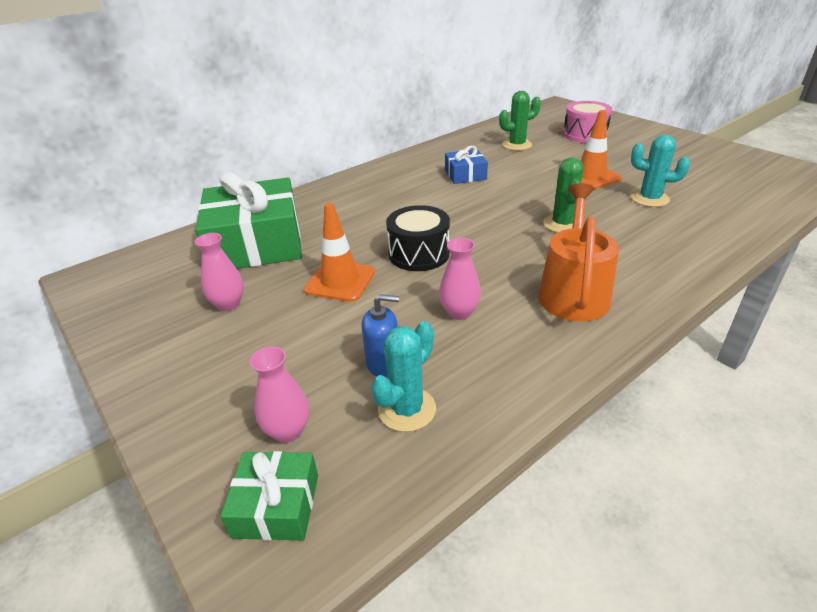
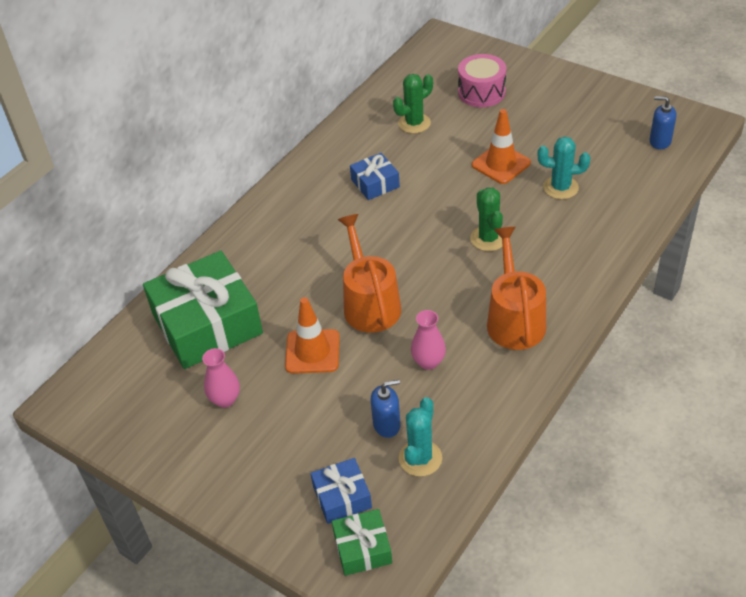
camera: 15 degrees left, 10 degrees up
(288, 431) = (342, 497): pink vase -> blue gift
(419, 254) = (370, 304): black drum -> orange watering can
(764, 180) = (660, 141): none -> blue soap dispenser

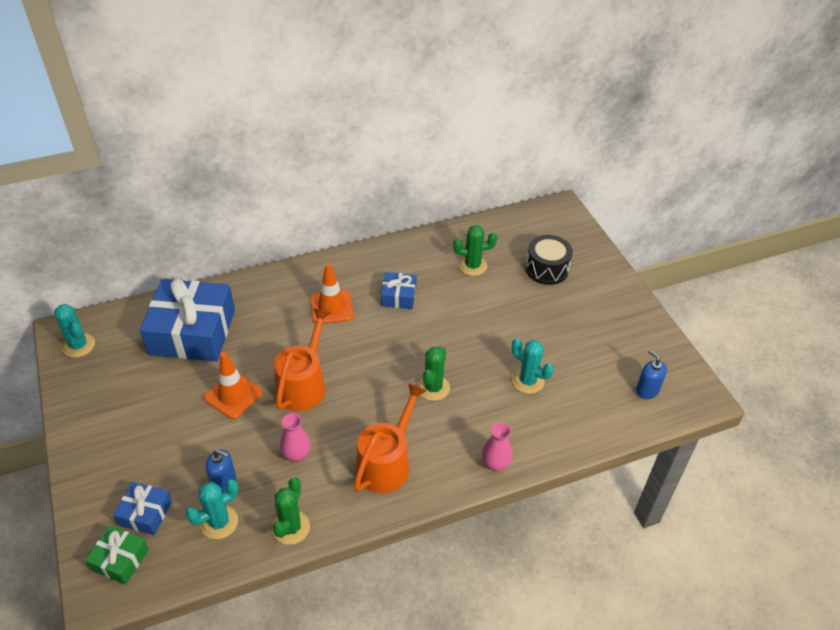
camera: 30 degrees right, 0 degrees up
(97, 405) = (78, 345): none -> turquoise cactus
(207, 324) = (192, 332): green gift -> blue gift
(225, 399) = (149, 393): pink vase -> pink vase (495, 464)
(481, 92) = (546, 269): pink drum -> black drum
(489, 420) = (291, 527): none -> green cactus
(501, 164) = (502, 335): orange traffic cone -> orange traffic cone (331, 307)

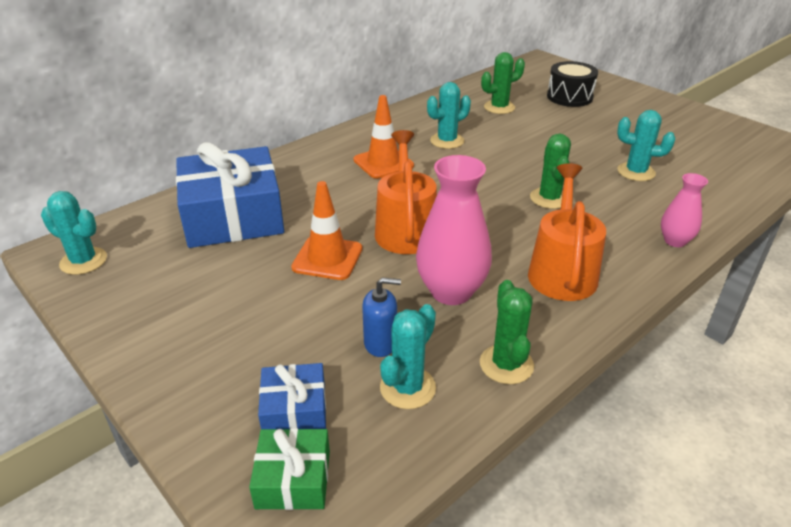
camera: 20 degrees left, 10 degrees down
(297, 455) = (451, 292): pink vase -> pink vase, size x1.79
(398, 296) = (447, 141): blue gift -> turquoise cactus
(647, 390) = (748, 154): blue soap dispenser -> none

